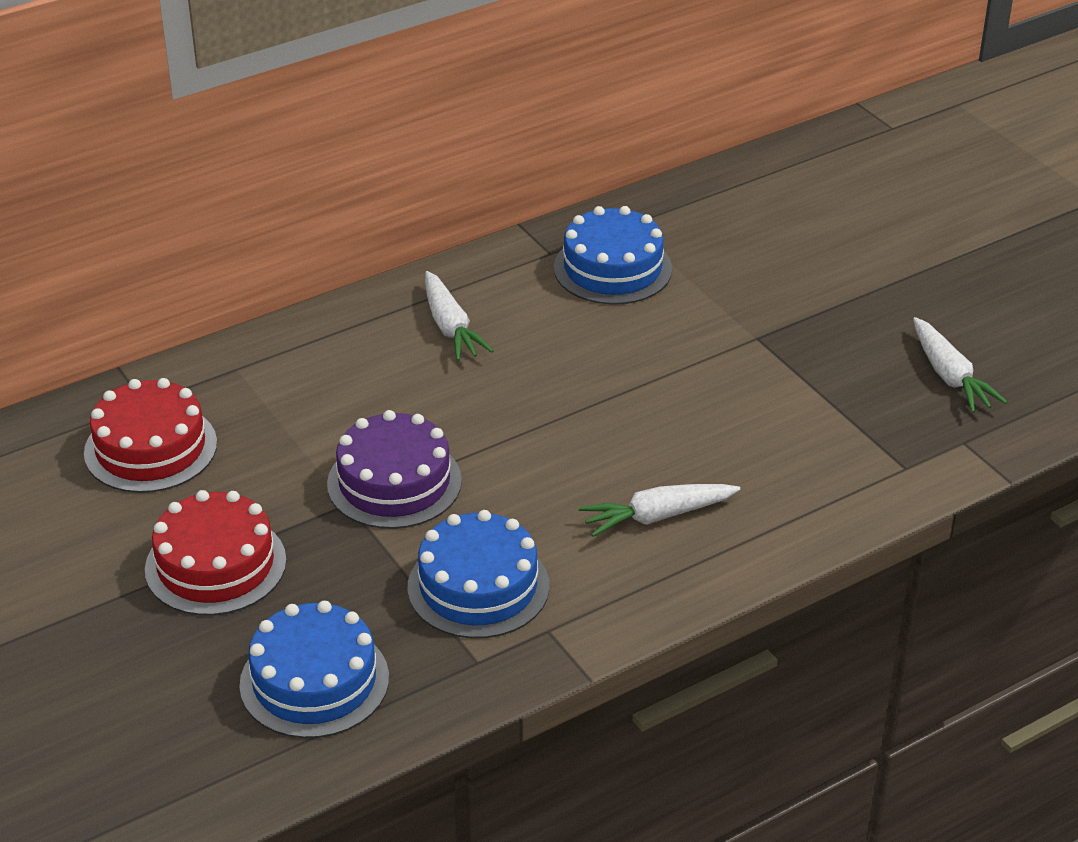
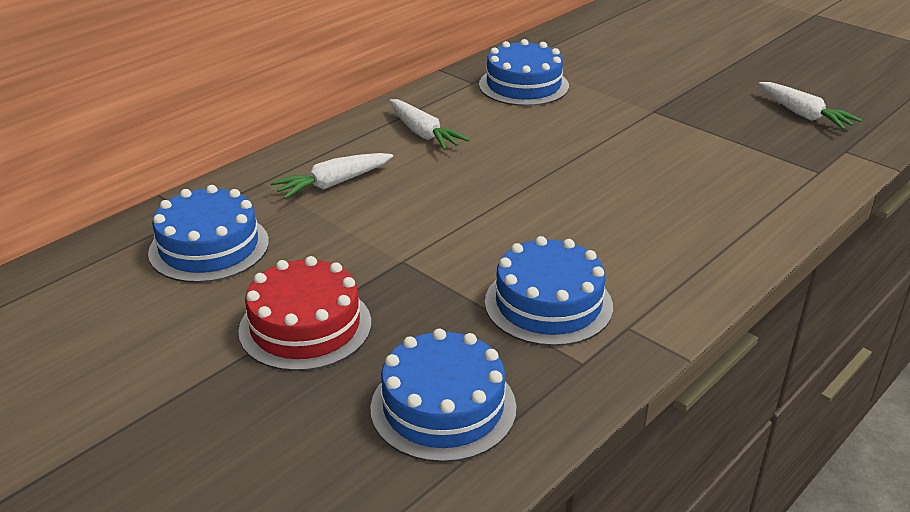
camera: 15 degrees left, 5 degrees down
(150, 448) = (209, 247): red cake -> blue cake
(394, 482) = (434, 240): purple cake -> none
(657, 516) = (661, 230): white carrot -> white carrot (333, 184)

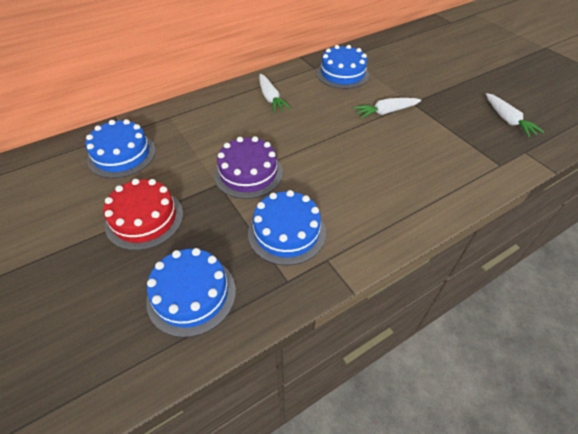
camera: 15 degrees right, 15 degrees up
(333, 184) = (206, 124): white carrot -> white carrot (385, 112)
(444, 239) = (248, 173): none -> purple cake

